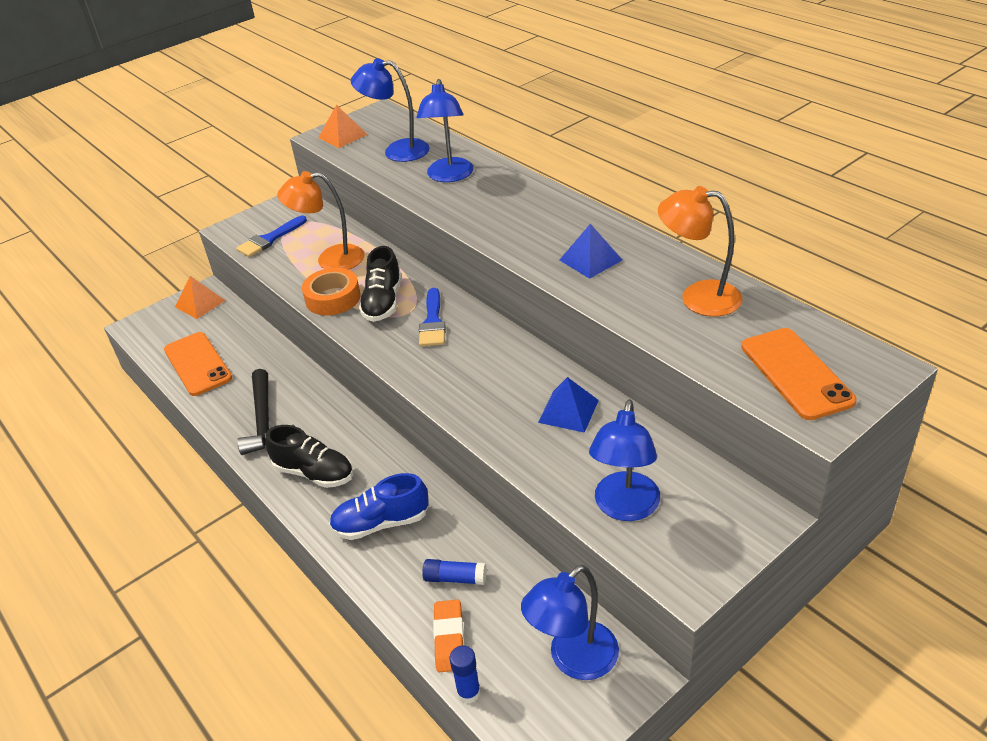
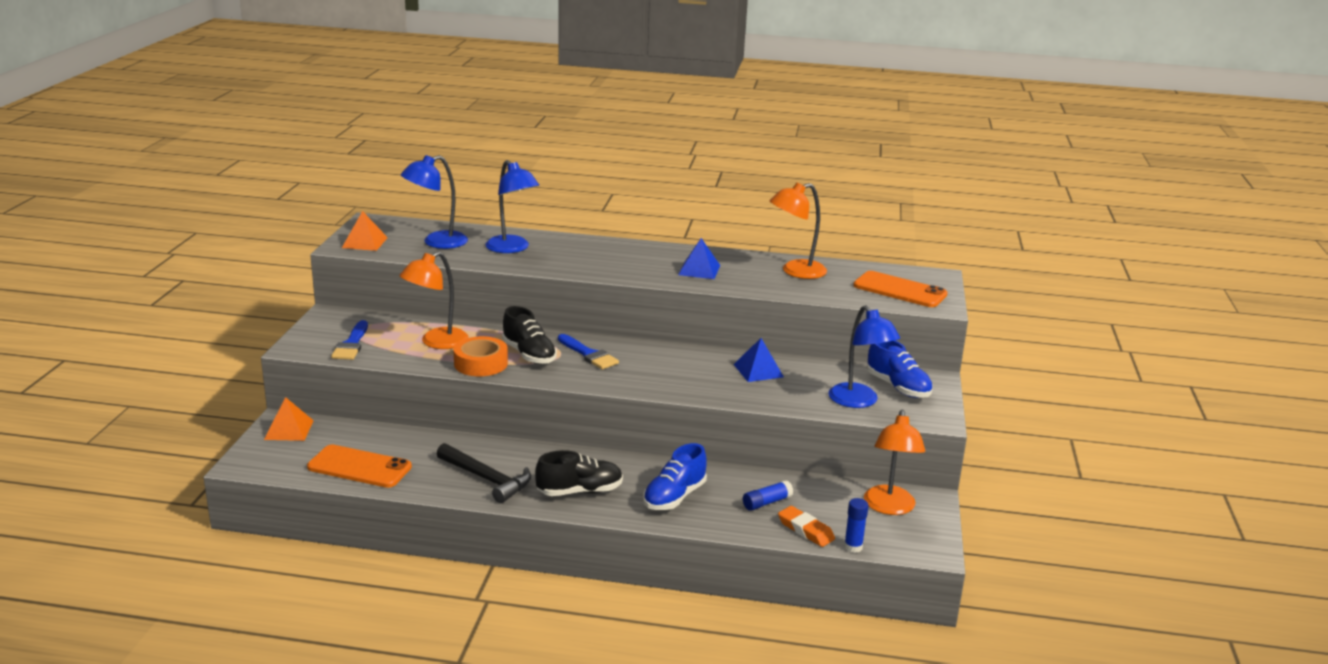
camera: 45 degrees left, 15 degrees down
(573, 660) = (889, 507): blue lamp -> orange lamp
(700, 508) = (898, 387): none -> blue shoe

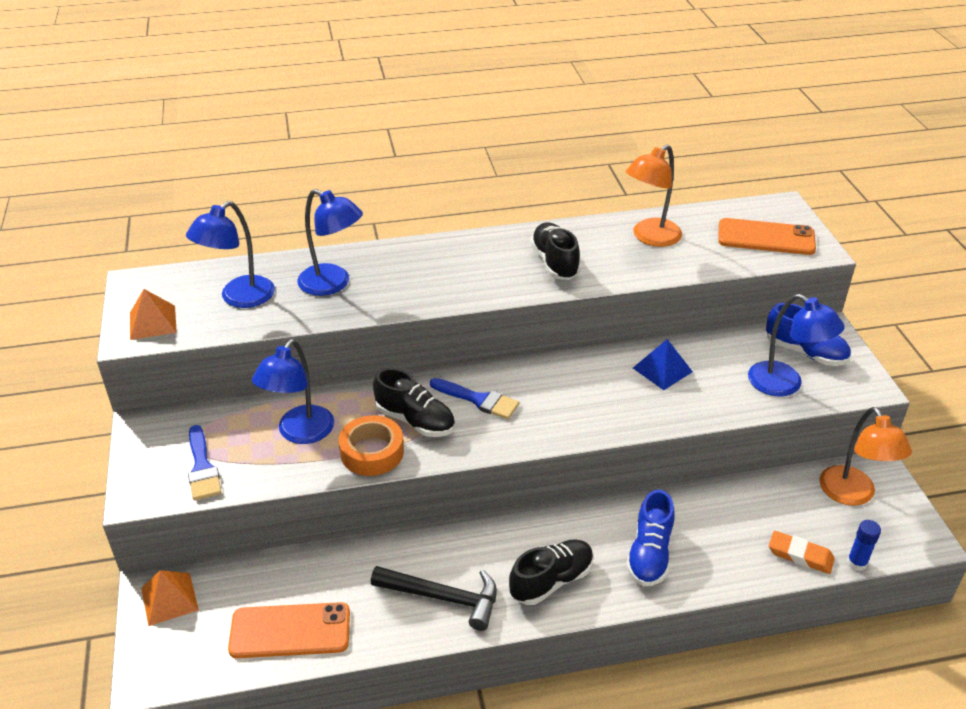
camera: 20 degrees left, 15 degrees up
(436, 342) = (300, 433): orange lamp -> blue lamp
(699, 270) = (554, 262): blue pyramid -> black shoe
(767, 503) = (740, 529): blue glue stick -> none

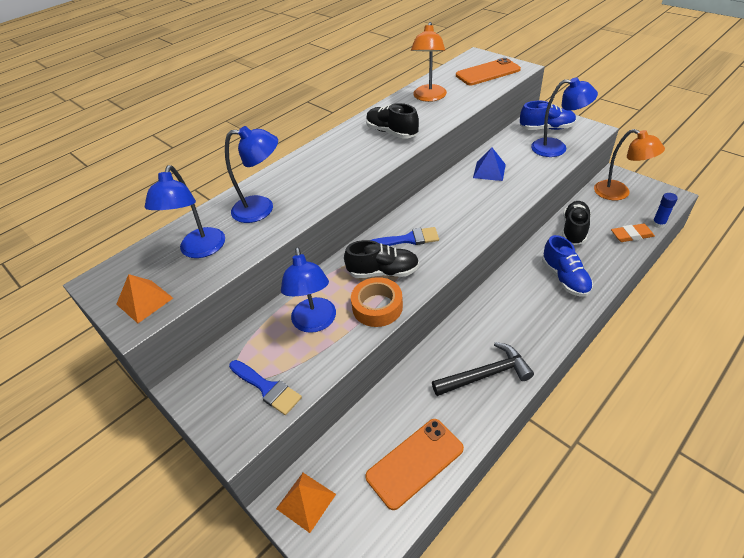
camera: 30 degrees left, 5 degrees up
(551, 581) = (533, 325): black shoe -> black shoe (574, 230)

